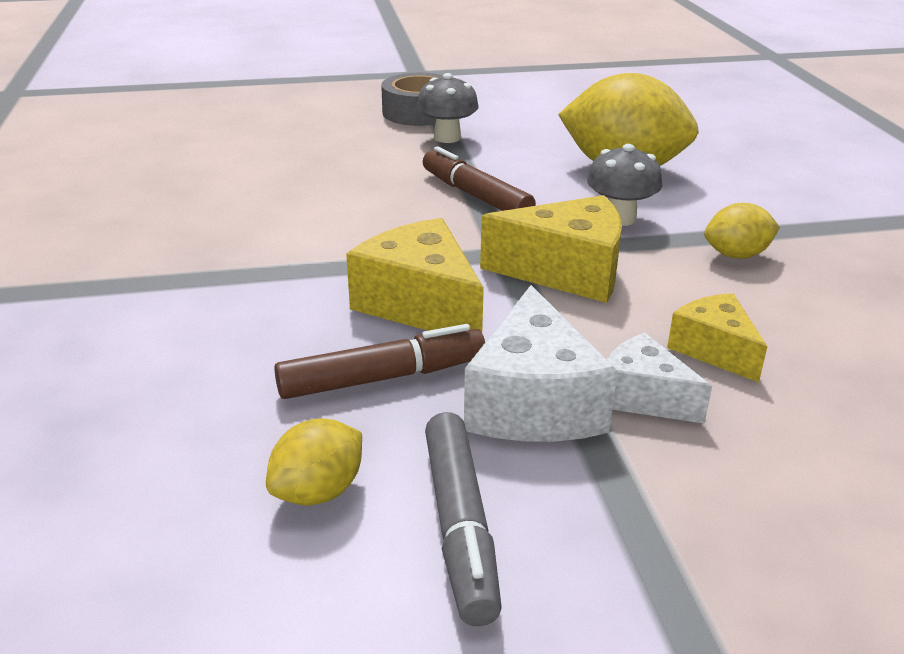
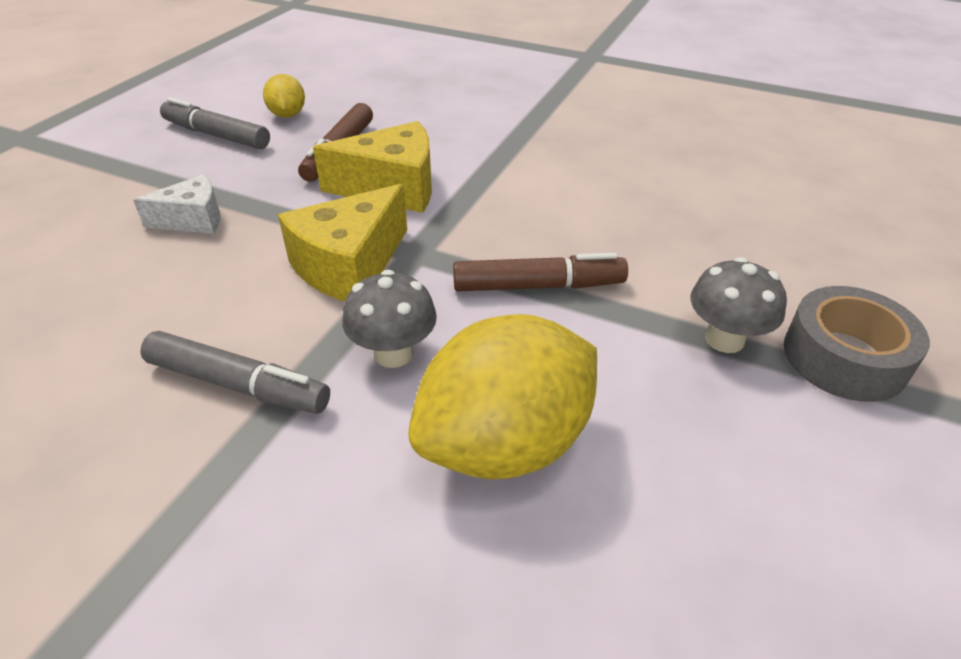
camera: 125 degrees right, 10 degrees up
(533, 403) = (249, 184): white cheese -> none
(714, 350) = (176, 274): yellow cheese -> none
(736, 255) = (238, 385): yellow lemon -> grey marker

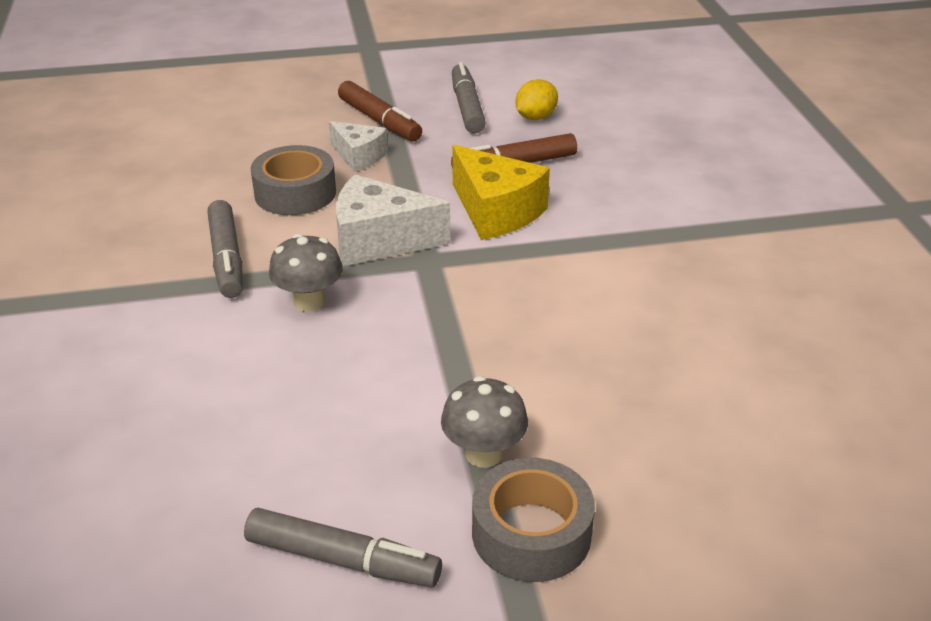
camera: 55 degrees right, 5 degrees down
(191, 284) = (295, 193): none -> grey tape
(350, 266) = (379, 240): yellow cheese -> white cheese
(505, 443) = (269, 384): yellow lemon -> none
(538, 286) = (449, 333): brown marker -> brown marker (379, 121)
(830, 502) = (342, 560): none -> grey marker

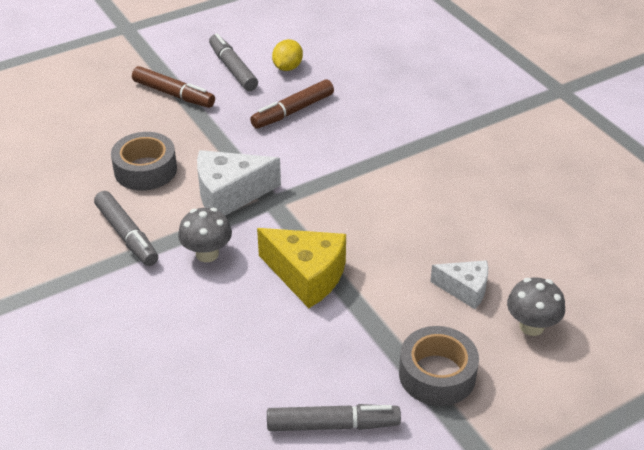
camera: 20 degrees left, 5 degrees up
(359, 156) = (175, 128): white cheese -> white cheese (465, 289)
(484, 454) = (382, 331): grey mushroom -> grey mushroom (531, 326)
(496, 211) = (299, 152): yellow cheese -> yellow cheese (307, 275)

